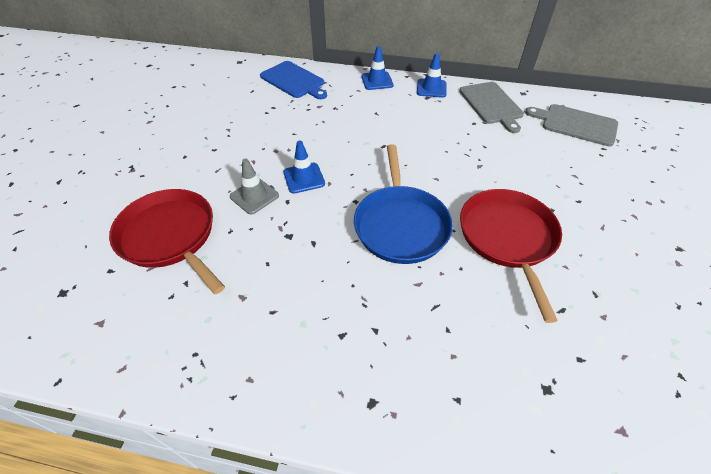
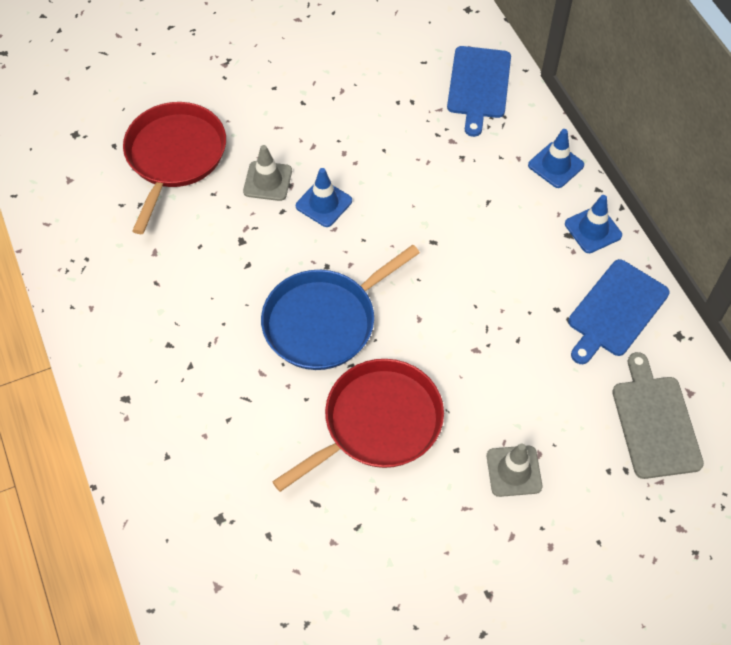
camera: 55 degrees right, 10 degrees up
(491, 104) = (615, 311): grey cutting board -> blue cutting board
(583, 192) = (514, 471): none -> grey traffic cone

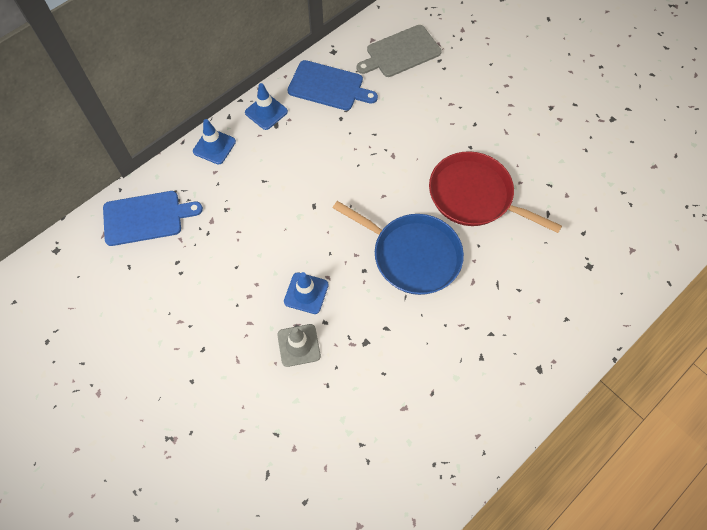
camera: 110 degrees left, 5 degrees up
(174, 156) = (299, 437): red pan -> none
(514, 471) = (469, 113): grey traffic cone -> none

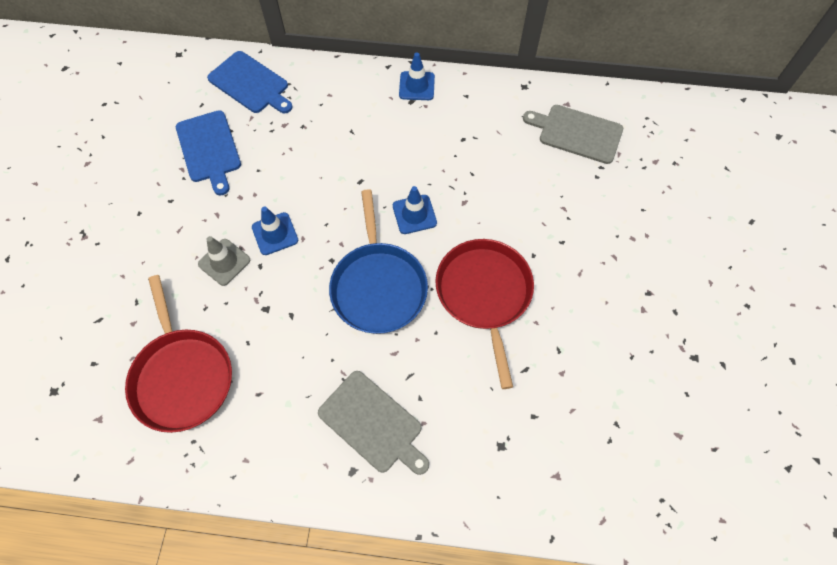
camera: 50 degrees right, 0 degrees up
(214, 146) = (351, 77): blue traffic cone -> blue traffic cone (414, 214)
(328, 86) = (485, 108): blue cutting board -> blue cutting board (209, 149)
(373, 439) = (182, 376): none -> red pan
(514, 332) = (373, 423): none -> grey cutting board

